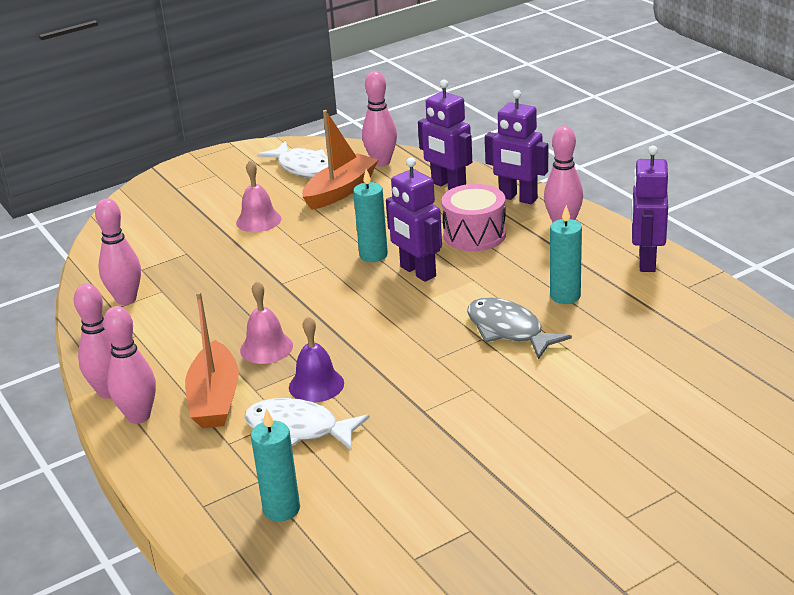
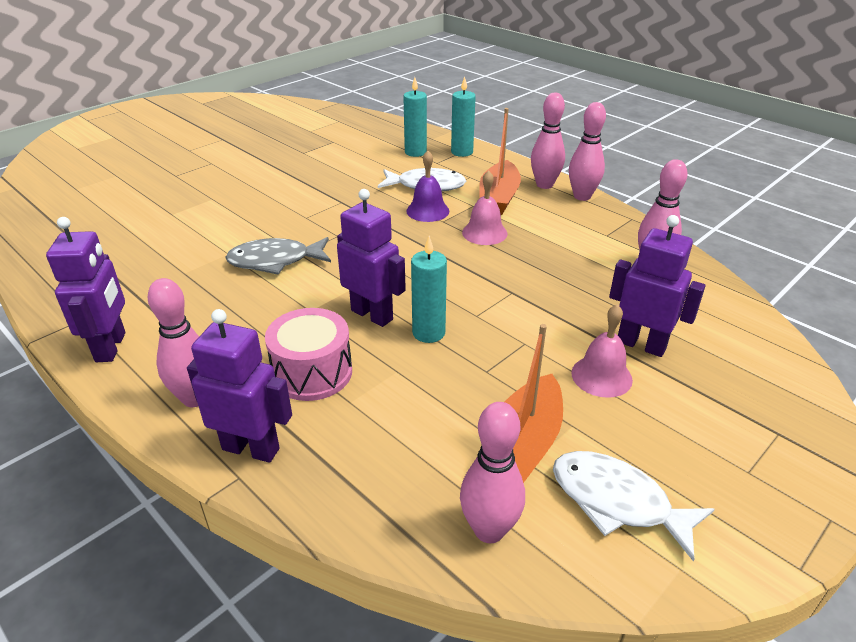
camera: 165 degrees right, 5 degrees up
(215, 398) = (498, 198): orange boat -> orange boat turned 150 degrees counterclockwise
(448, 186) = (359, 471): purple robot -> purple robot (641, 344)
(508, 330) = (275, 261): grey fish -> grey fish turned 135 degrees clockwise
(565, 296) = (215, 298): turquoise candle -> turquoise candle (462, 152)

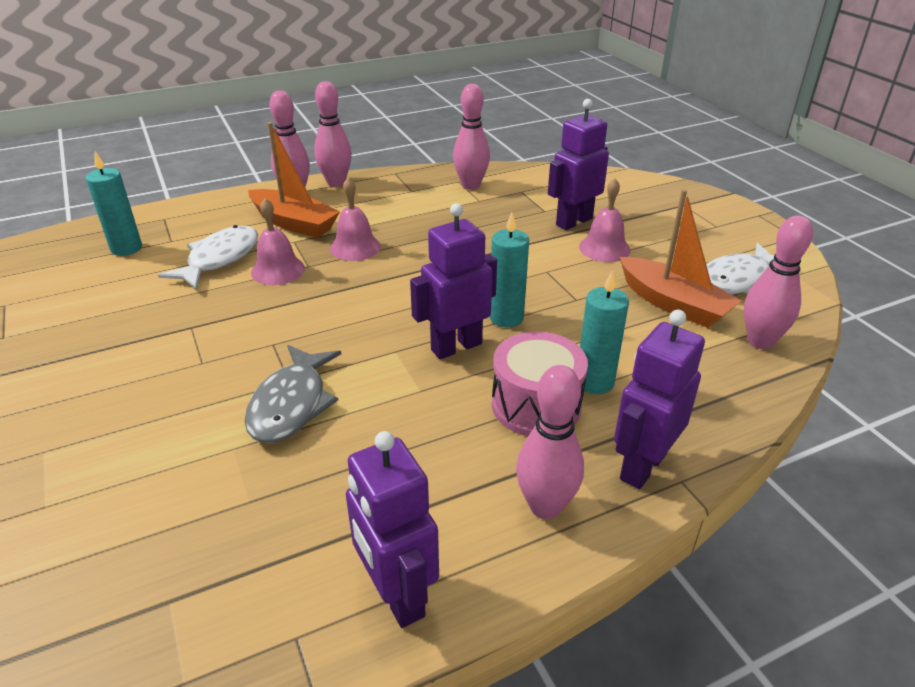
camera: 70 degrees left, 0 degrees up
(111, 347) = (397, 595): purple robot -> purple robot turned 135 degrees counterclockwise
(427, 211) = (278, 270): purple bell -> pink bell
(462, 152) = (166, 219): turquoise candle -> turquoise candle (594, 382)

